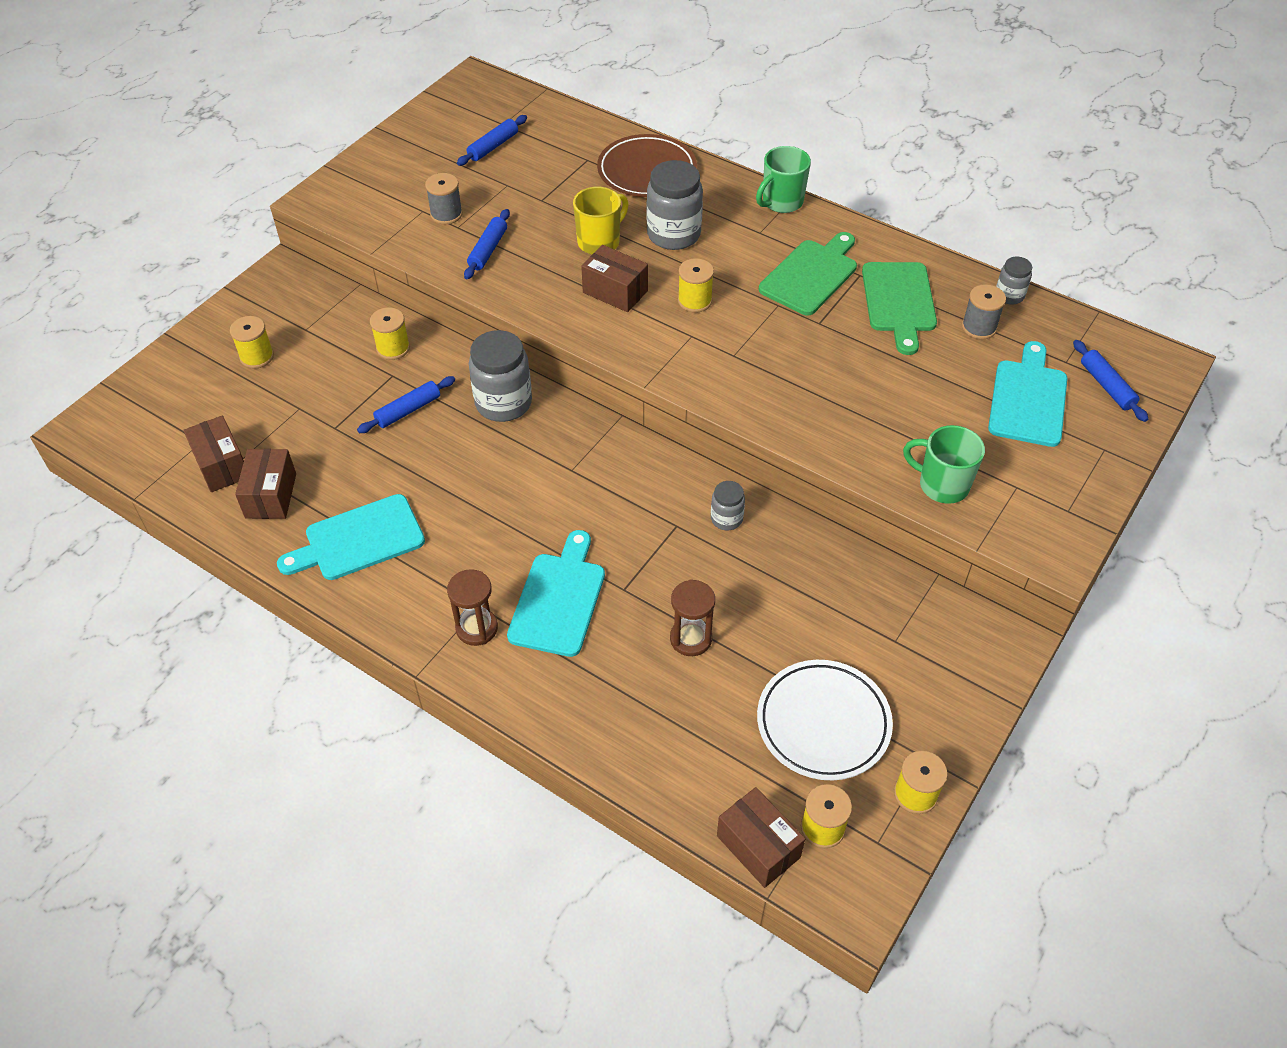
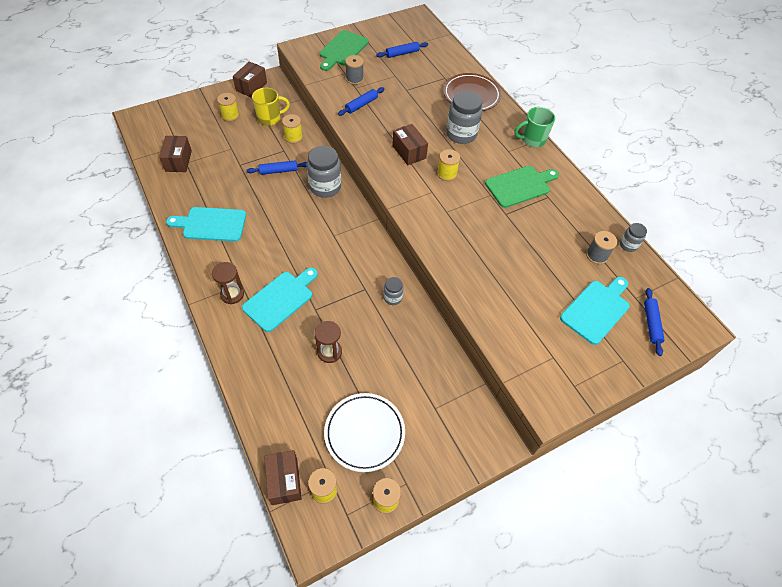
camera: 25 degrees right, 5 degrees up
(271, 496) = (189, 185): brown box -> brown box (251, 87)
(599, 242) = (420, 123): yellow mug -> yellow mug (270, 118)
(899, 301) = (559, 221): green cutting board -> green cutting board (342, 50)
(942, 485) = (510, 335): green mug -> none

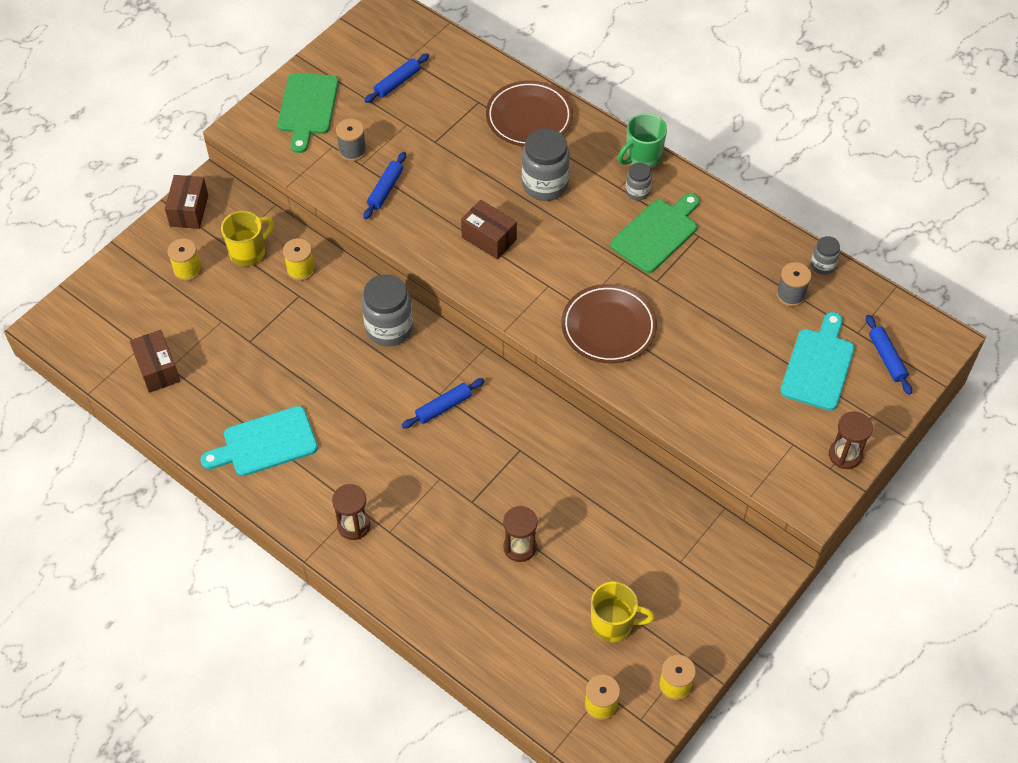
camera: 20 degrees left, 0 degrees up
(278, 171) = (310, 329): blue rolling pin -> blue rolling pin (443, 407)
(280, 299) = (419, 506): turquoise cutting board -> none
(284, 481) = (550, 715): brown box -> none
(364, 433) = (613, 624): white plate -> yellow mug
(392, 297) = (561, 447): grey jar -> grey jar (637, 192)
(447, 174) = (555, 252): yellow spool -> none
(458, 230) = (608, 327): none -> brown plate
(590, 381) = (845, 455): none -> brown hourglass

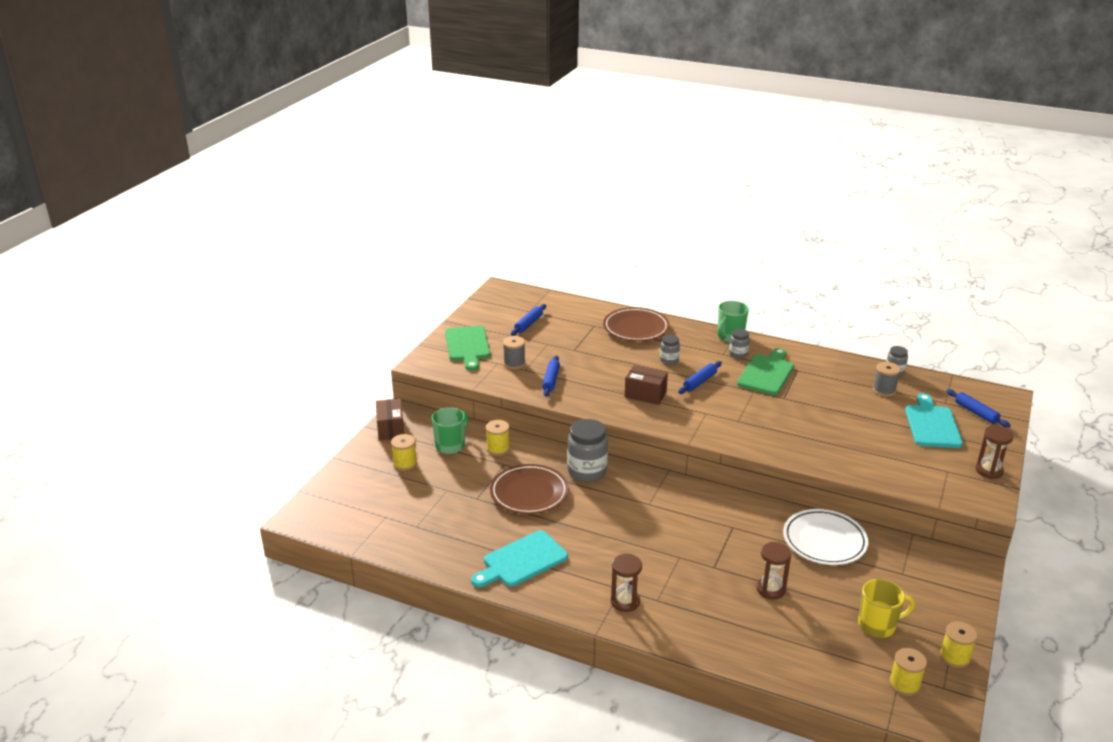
camera: 15 degrees left, 25 degrees down
(157, 369) = (406, 529): brown box -> none
(248, 252) = (451, 445): yellow mug -> green mug
(443, 407) = (657, 511): blue rolling pin -> blue rolling pin (700, 382)
(545, 185) = (669, 360): grey jar -> grey jar, size x0.53
(608, 327) = (766, 428): brown plate -> brown plate (529, 493)
(615, 494) = (824, 541): none -> white plate

